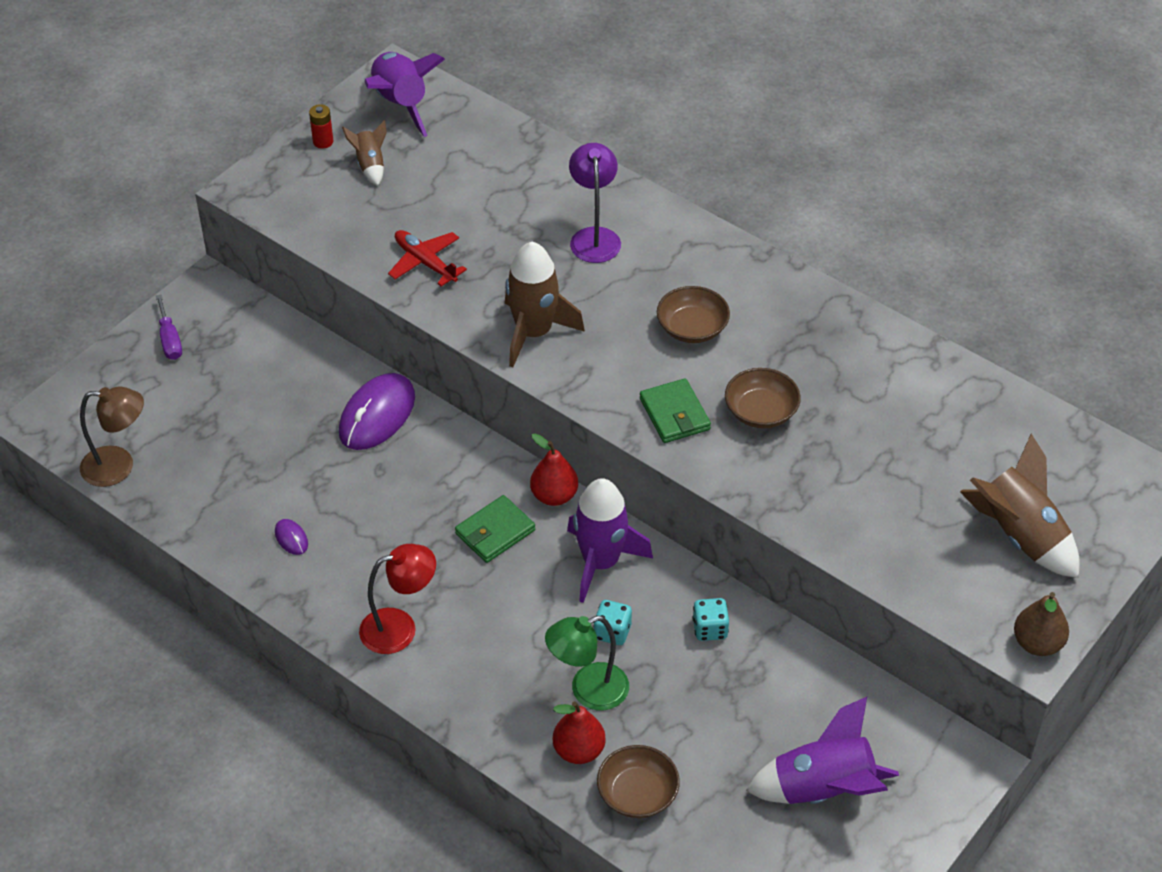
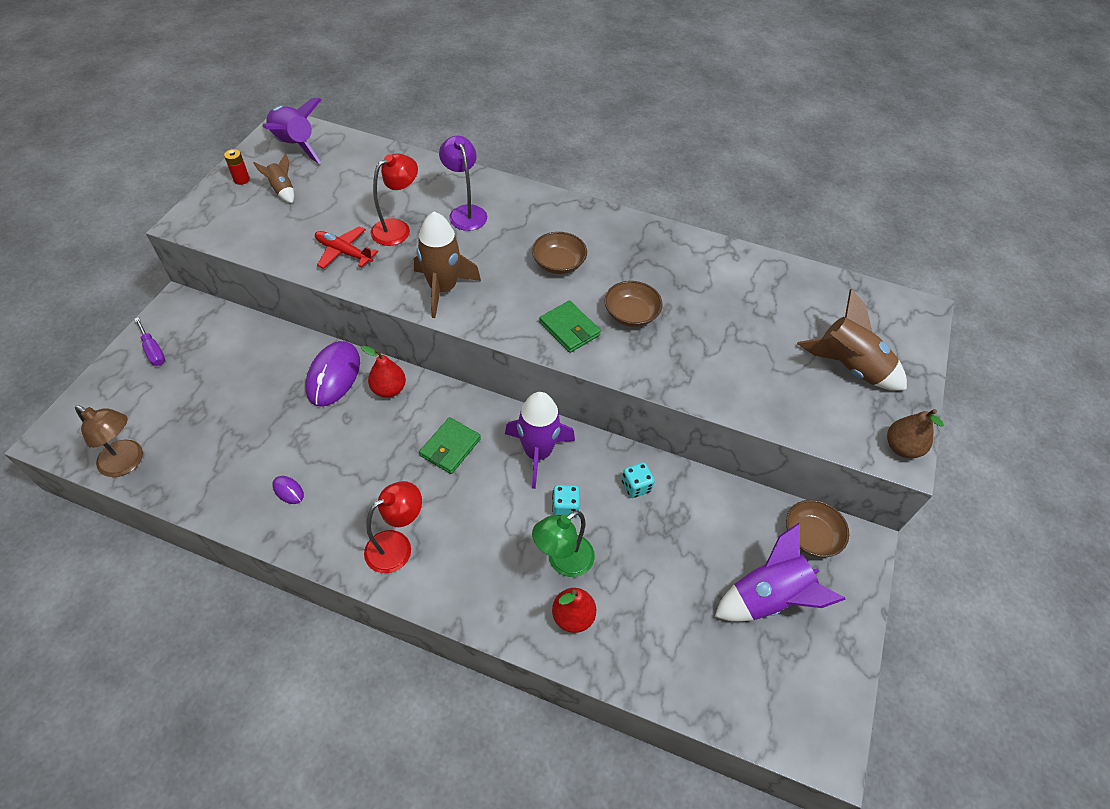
camera: 20 degrees left, 5 degrees up
(119, 466) = (127, 463): brown lamp -> brown lamp turned 45 degrees clockwise
(501, 243) = (398, 228): none -> red lamp
(554, 496) = (486, 409): red pear -> red pear (389, 389)
(637, 794) = (631, 642): brown bowl -> brown bowl (811, 536)

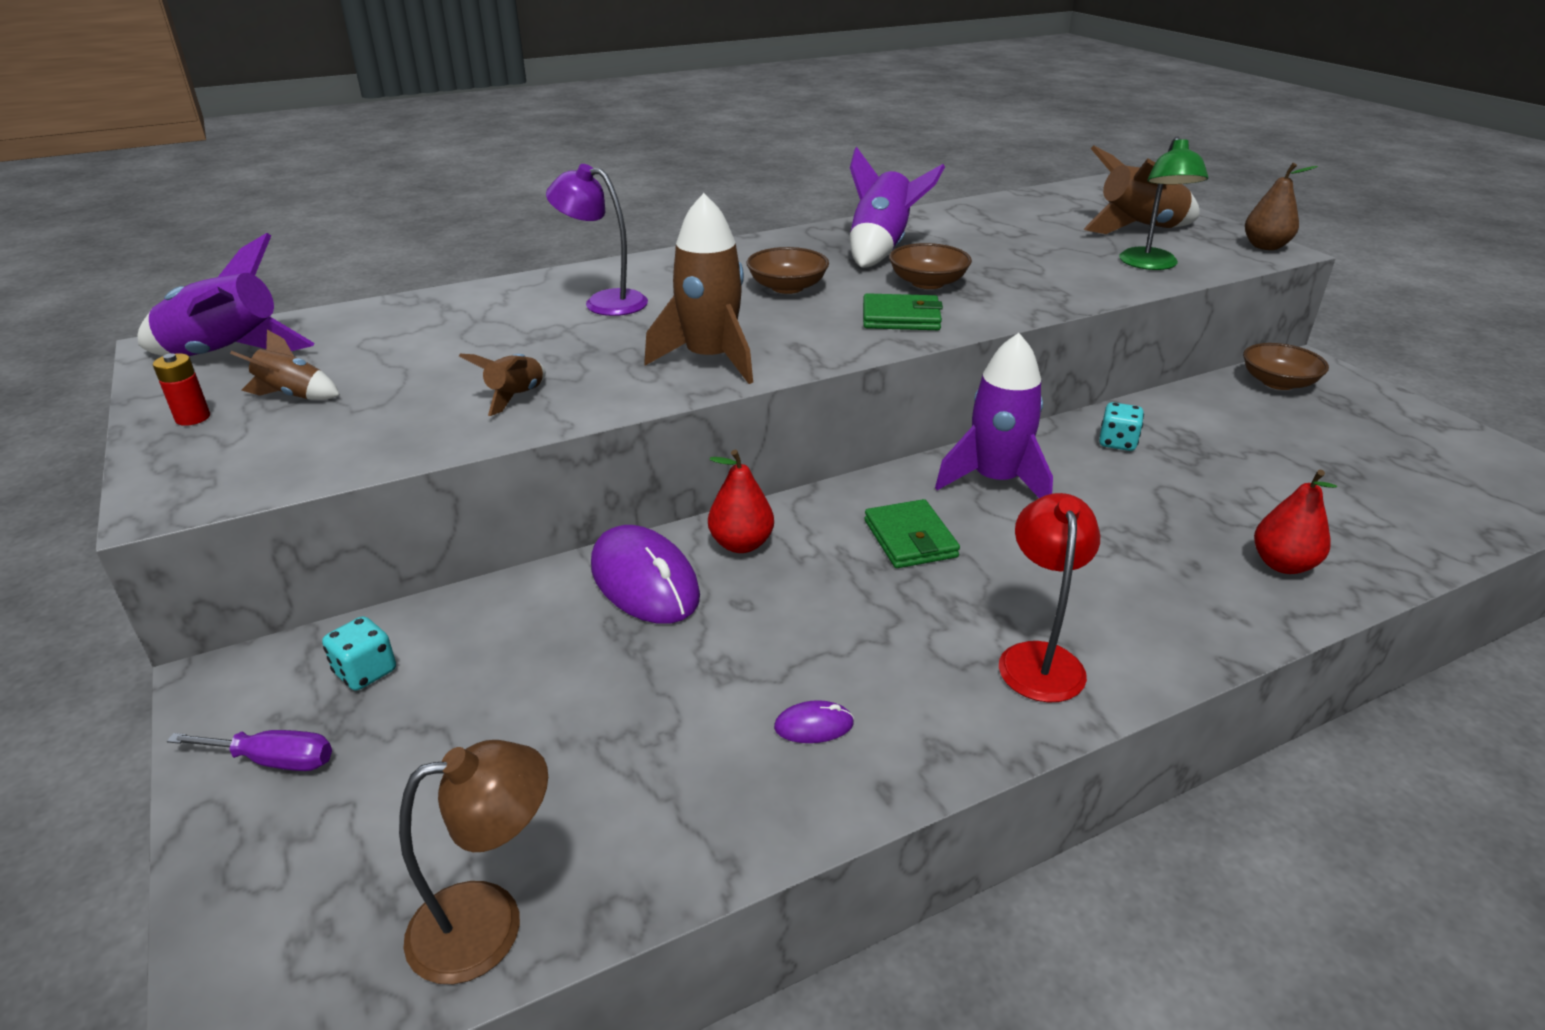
camera: 45 degrees left, 20 degrees down
(344, 252) = (515, 397): red plane -> brown rocket
(398, 228) = (547, 348): red lamp -> none
(563, 562) = (1188, 535): green lamp -> green lamp (1151, 265)
(565, 507) = (1102, 498): turquoise dice -> turquoise dice (365, 672)
(768, 598) = (1343, 436): purple rocket -> purple rocket (881, 249)

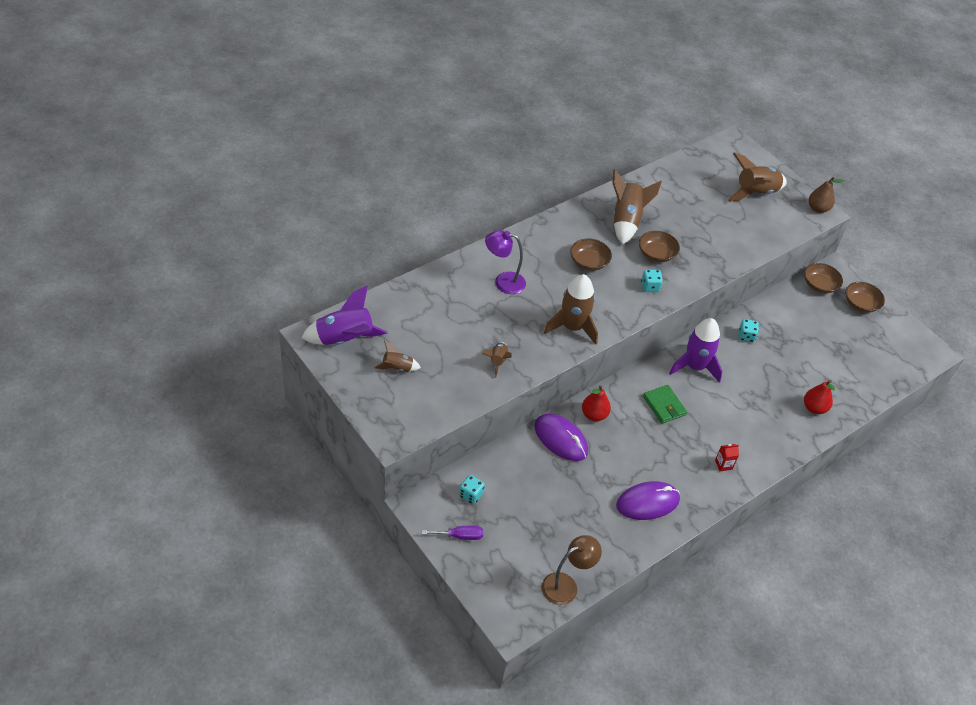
camera: 15 degrees left, 15 degrees up
(193, 418) = (363, 387): red battery -> none
(813, 725) = (647, 502): purple mouse -> purple mouse, size x2.27
(881, 249) = (626, 221): purple rocket -> brown rocket
(901, 318) = (650, 287): green wallet -> turquoise dice
(1039, 658) = (723, 464): red lamp -> red carton
(1151, 265) = (762, 230): green lamp -> none
(1372, 410) = (860, 304): none -> brown bowl

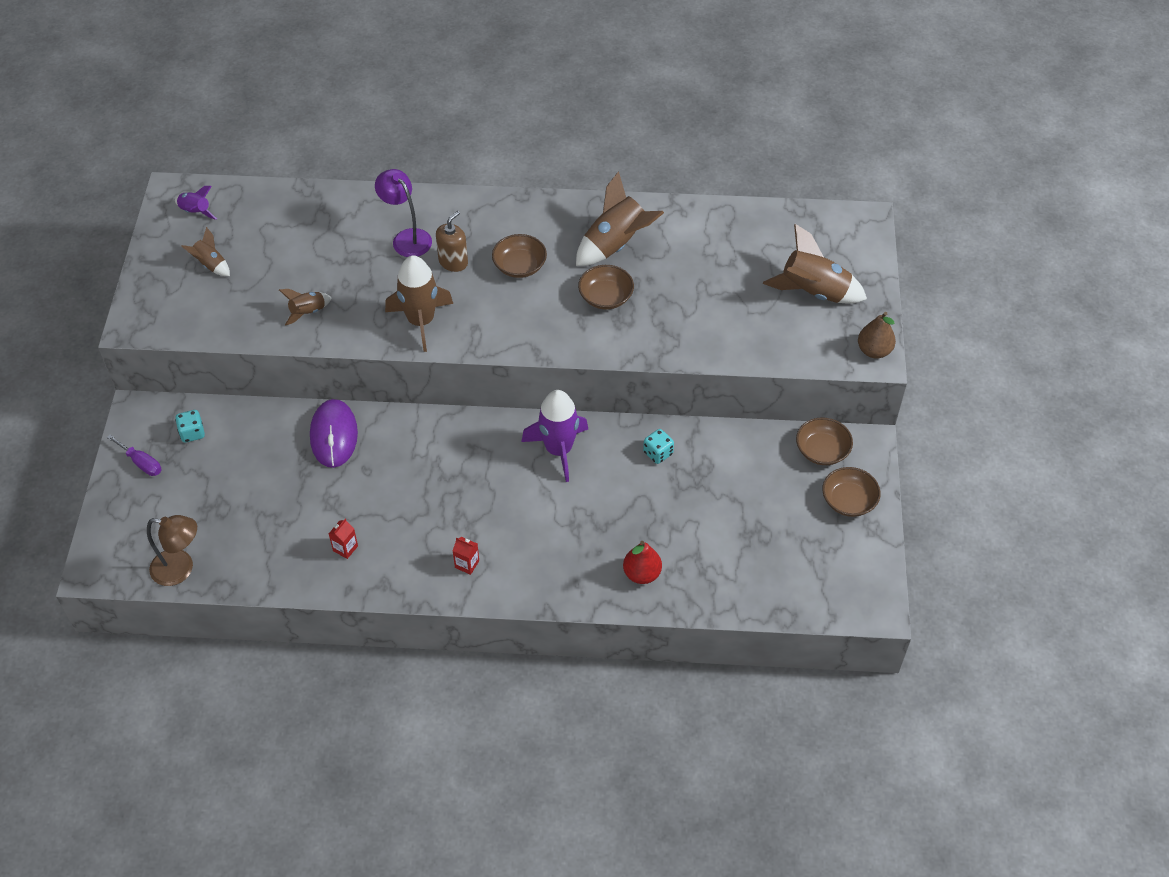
camera: 45 degrees right, 5 degrees up
(344, 340) = (195, 212): purple rocket -> purple rocket, size x0.53
(548, 281) = (453, 262): none -> brown soap dispenser
(594, 415) = (394, 433): red pear -> none
(647, 502) = (345, 548): purple mouse -> red carton
(650, 287) = (555, 327): turquoise dice -> none
(664, 406) = (476, 468): green wallet -> none

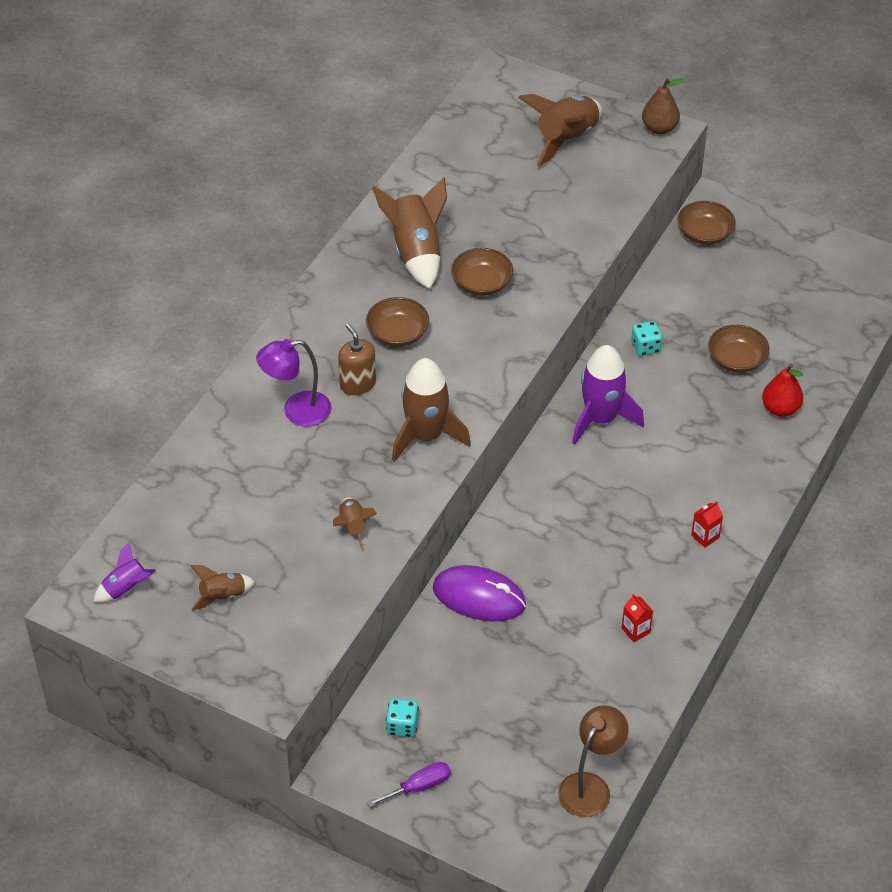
camera: 65 degrees left, 5 degrees down
(848, 501) = (769, 238): brown bowl -> brown bowl (736, 360)

